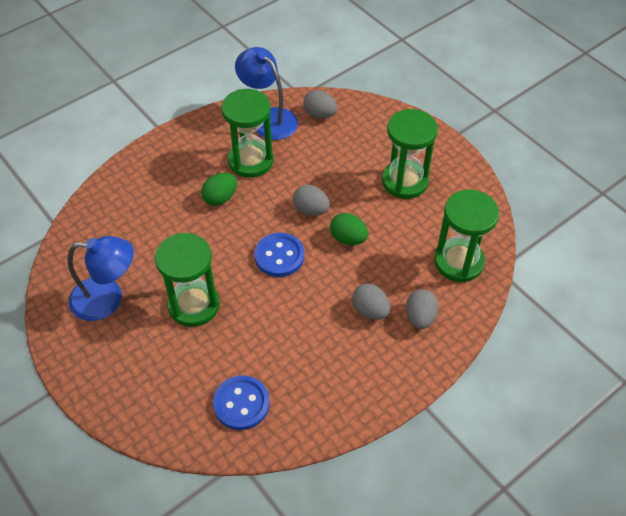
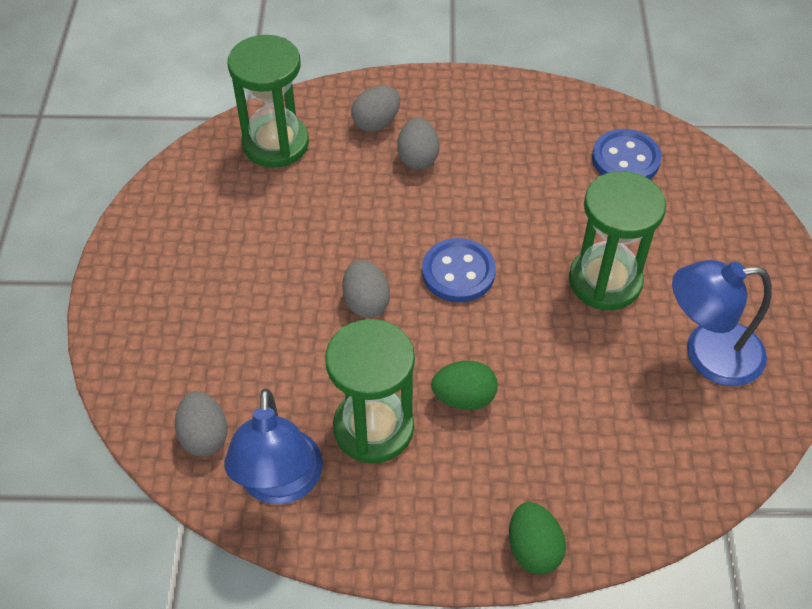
camera: 140 degrees left, 0 degrees up
(107, 299) = (708, 354): blue lamp -> blue lamp turned 45 degrees counterclockwise
(348, 238) = (360, 240): green egg -> green egg (533, 549)
(405, 181) = (218, 262): green hourglass -> none

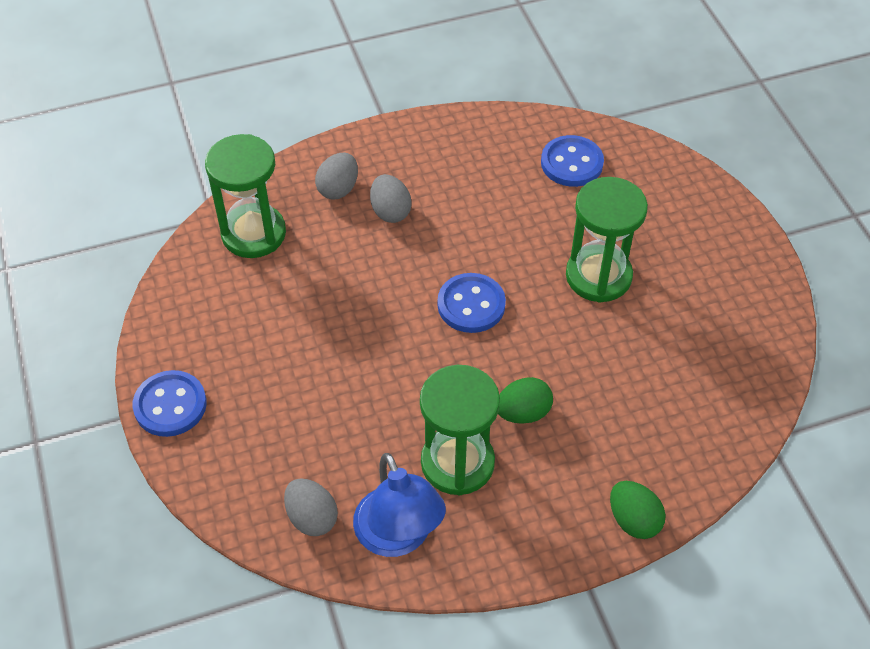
camera: 20 degrees left, 0 degrees up
(122, 284) = (170, 405): none -> blue button
(366, 302) = (402, 355): grey egg -> none
(708, 354) = (706, 314): blue lamp -> none

